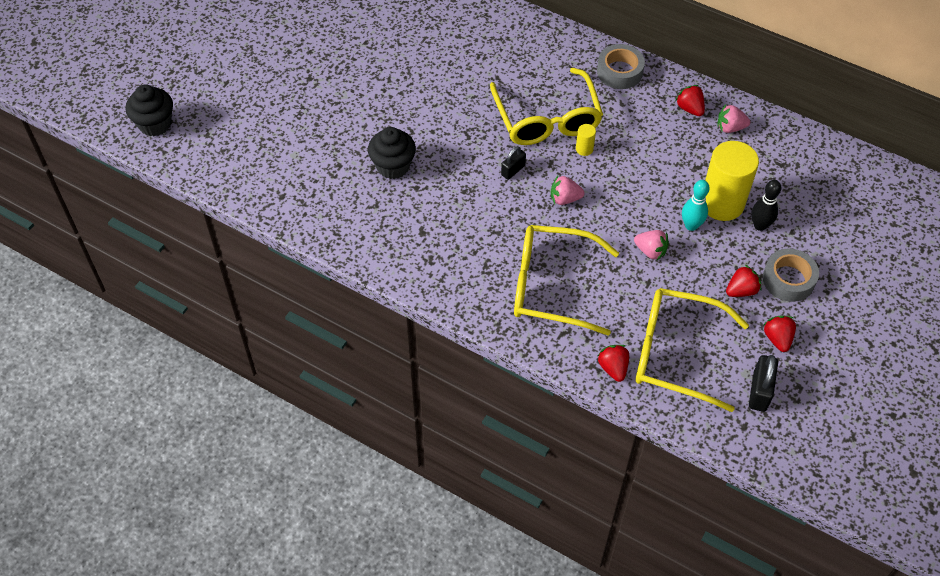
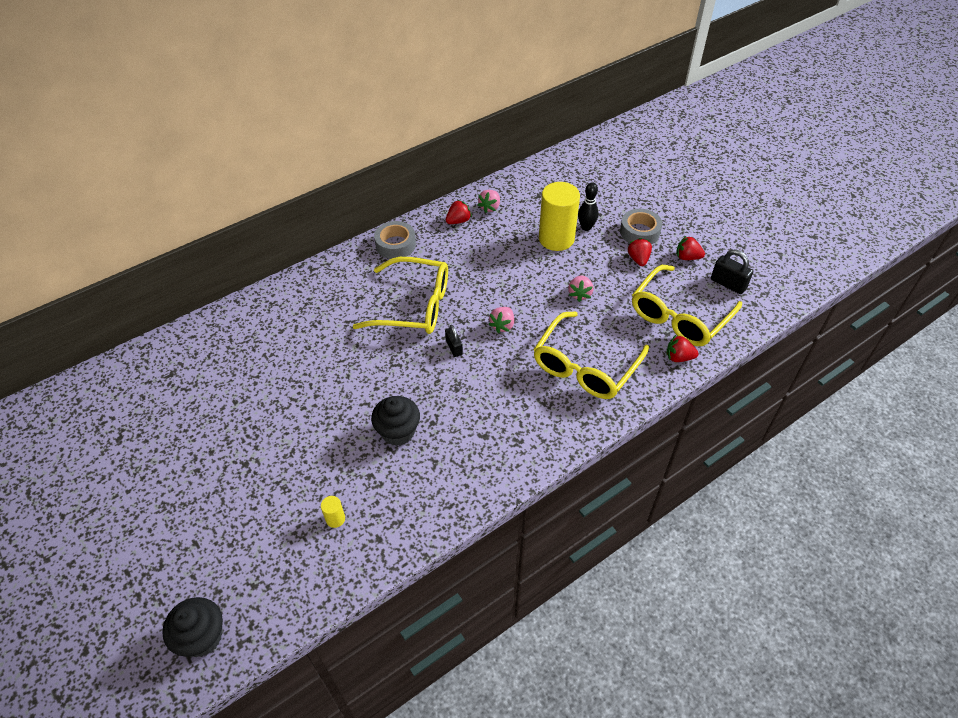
camera: 65 degrees left, 5 degrees down
(584, 149) = (459, 295): yellow cylinder -> yellow cylinder (335, 519)
(650, 251) = (579, 294): pink strawberry -> pink strawberry turned 135 degrees clockwise
(690, 109) = (458, 221): red strawberry -> red strawberry turned 150 degrees clockwise
(691, 225) = (567, 262): turquoise bowling pin -> none

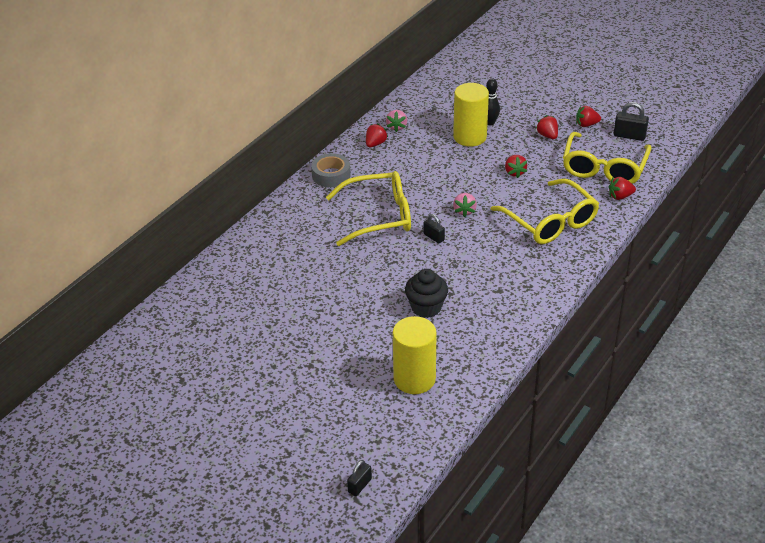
camera: 20 degrees left, 10 degrees down
(202, 637) = (359, 485): black cupcake -> black padlock
(335, 519) = (414, 379): yellow cylinder -> yellow cylinder, size x2.43
(579, 294) = (514, 172): pink strawberry -> red strawberry
(585, 366) = (550, 222): yellow glasses -> yellow glasses turned 45 degrees counterclockwise
(639, 232) = (536, 115): grey tape -> none

